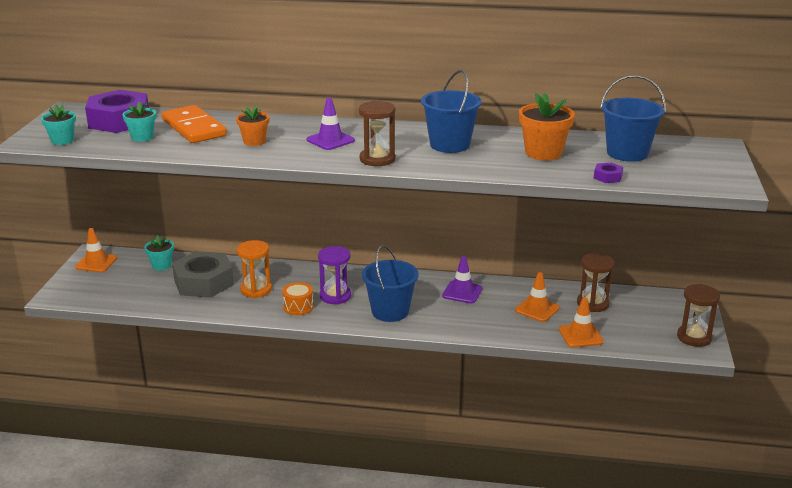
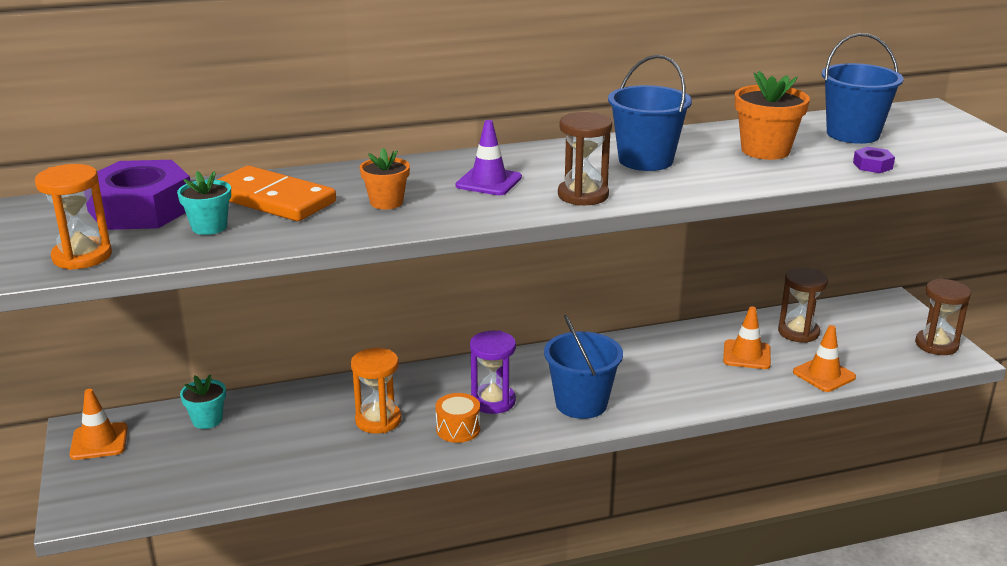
camera: 25 degrees left, 0 degrees up
(62, 140) = (82, 256): turquoise flower pot -> orange hourglass
(204, 282) = (293, 429): grey nut -> none
(462, 292) = (643, 356): purple traffic cone -> none

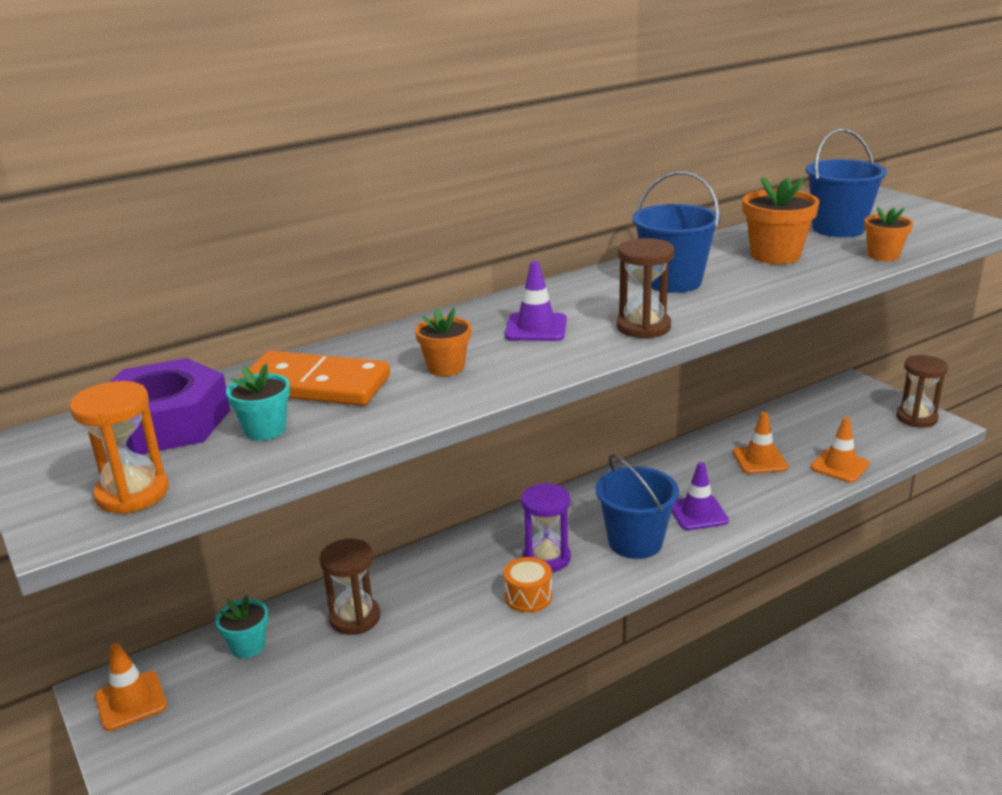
camera: 15 degrees left, 0 degrees up
(378, 420) = (439, 605): orange hourglass -> none
(655, 390) = (698, 513): none -> purple traffic cone
(798, 332) = (791, 429): brown hourglass -> brown hourglass (354, 618)
(872, 165) = (883, 255): purple nut -> orange flower pot

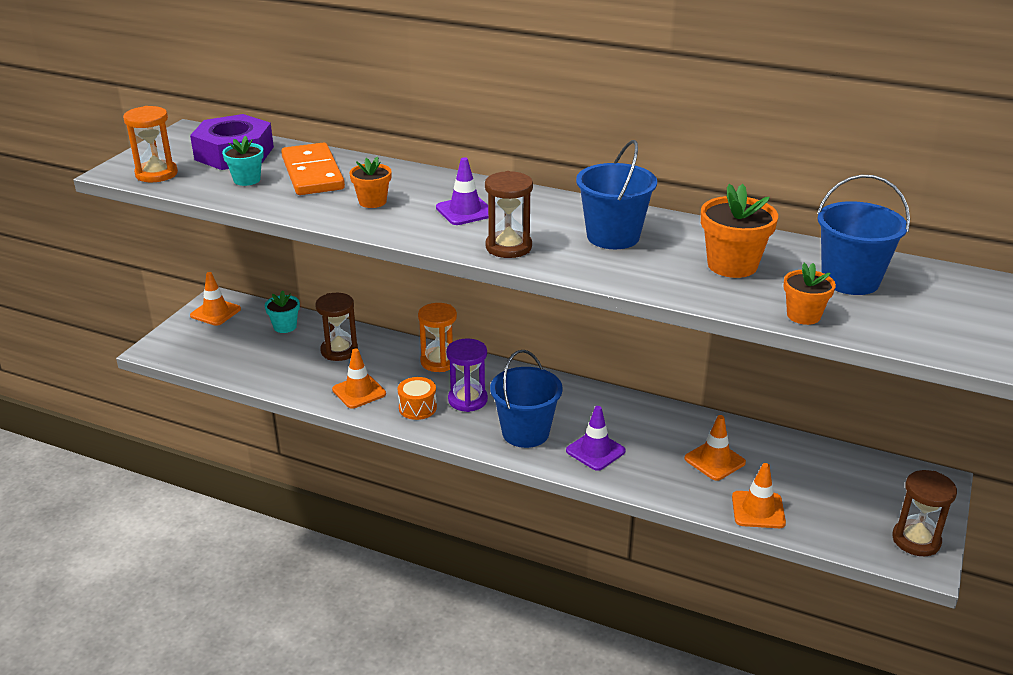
camera: 55 degrees right, 5 degrees up
(455, 629) = (359, 392): none -> orange traffic cone
(458, 553) = (439, 361): none -> orange hourglass

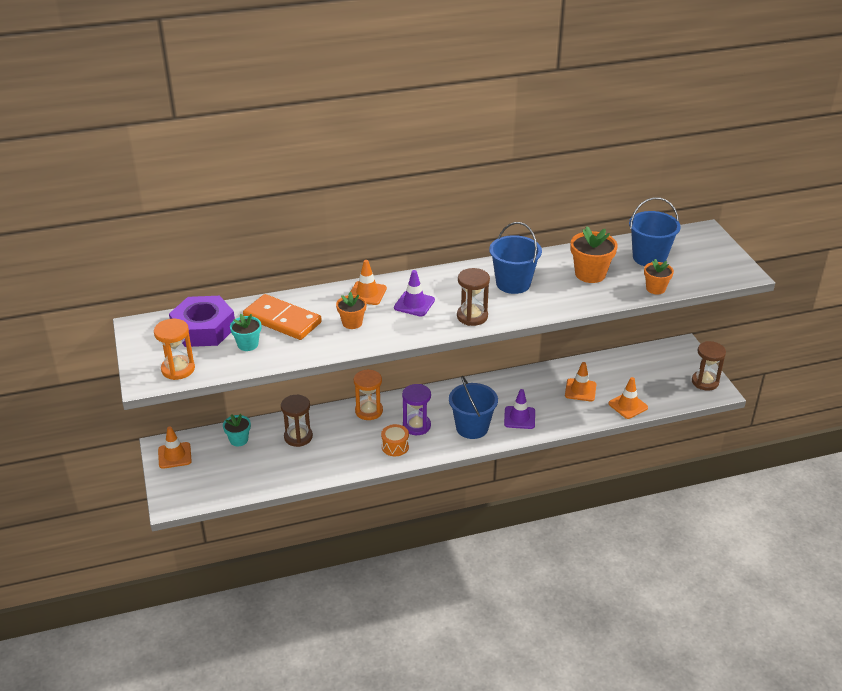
camera: 40 degrees left, 5 degrees up
(359, 392) = (347, 456): orange traffic cone -> orange traffic cone (367, 293)

